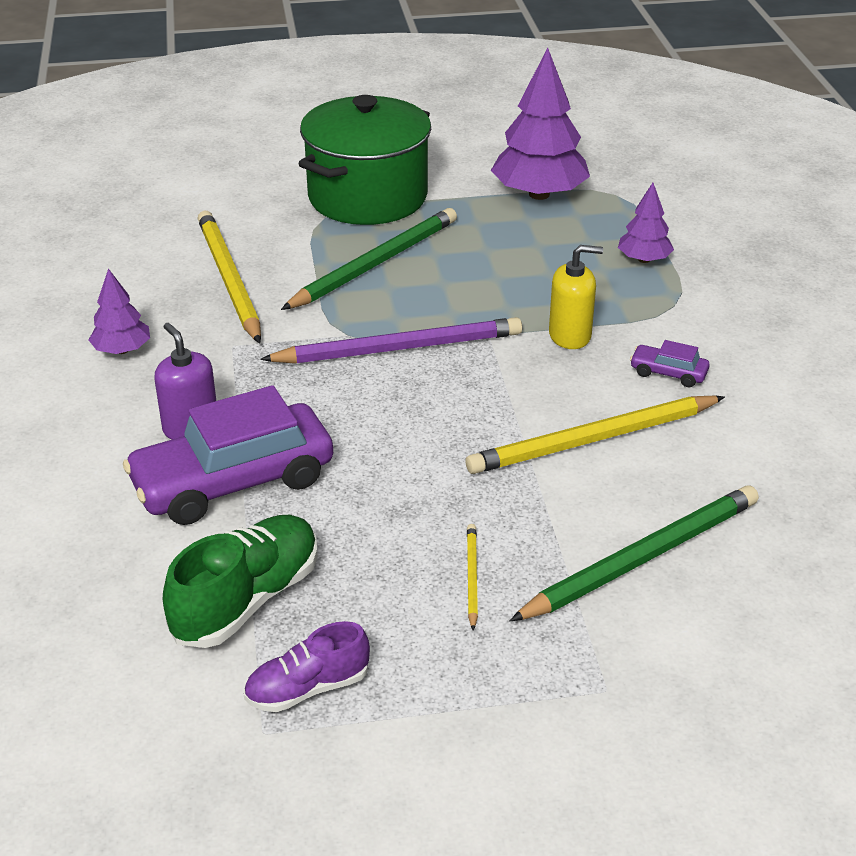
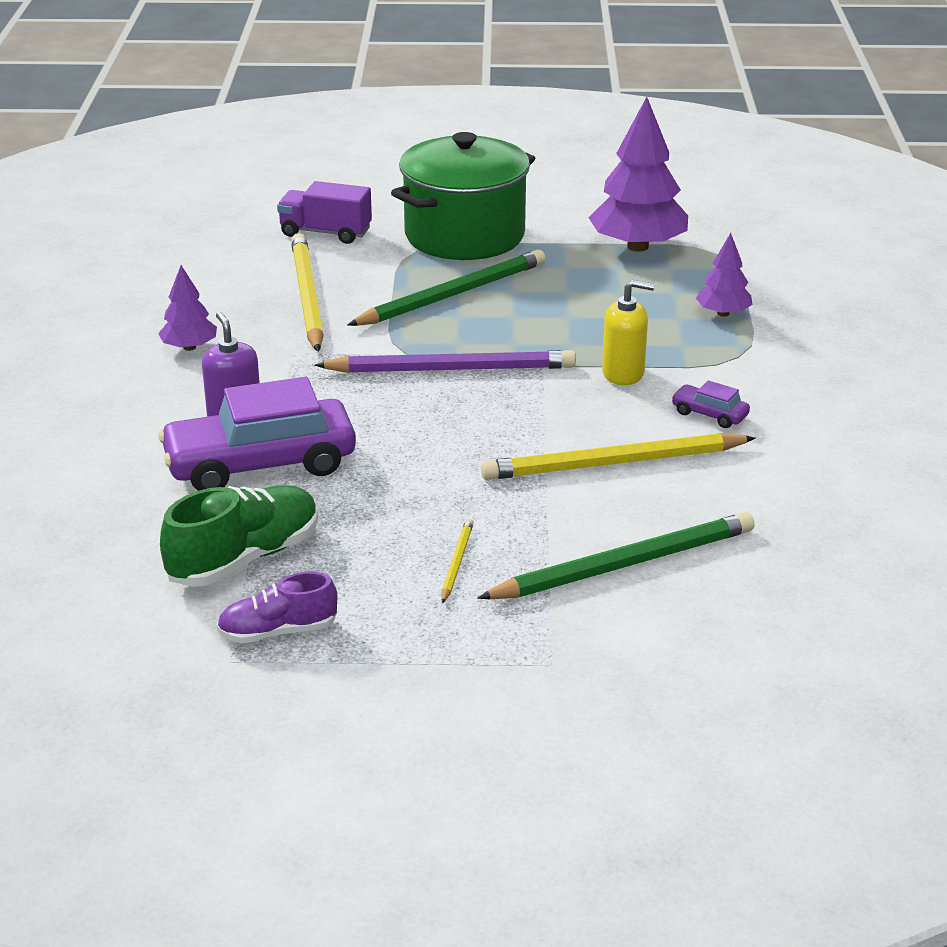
camera: 10 degrees right, 5 degrees down
(228, 206) = (325, 232): none -> purple truck

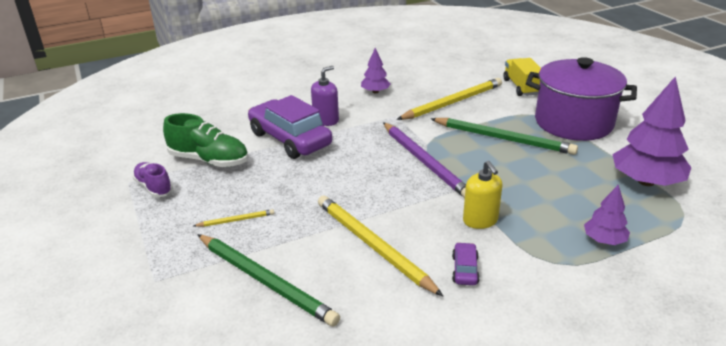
camera: 65 degrees right, 0 degrees up
(325, 232) = (521, 87): purple truck -> yellow truck
(464, 235) = (573, 122): green pot -> purple pot

